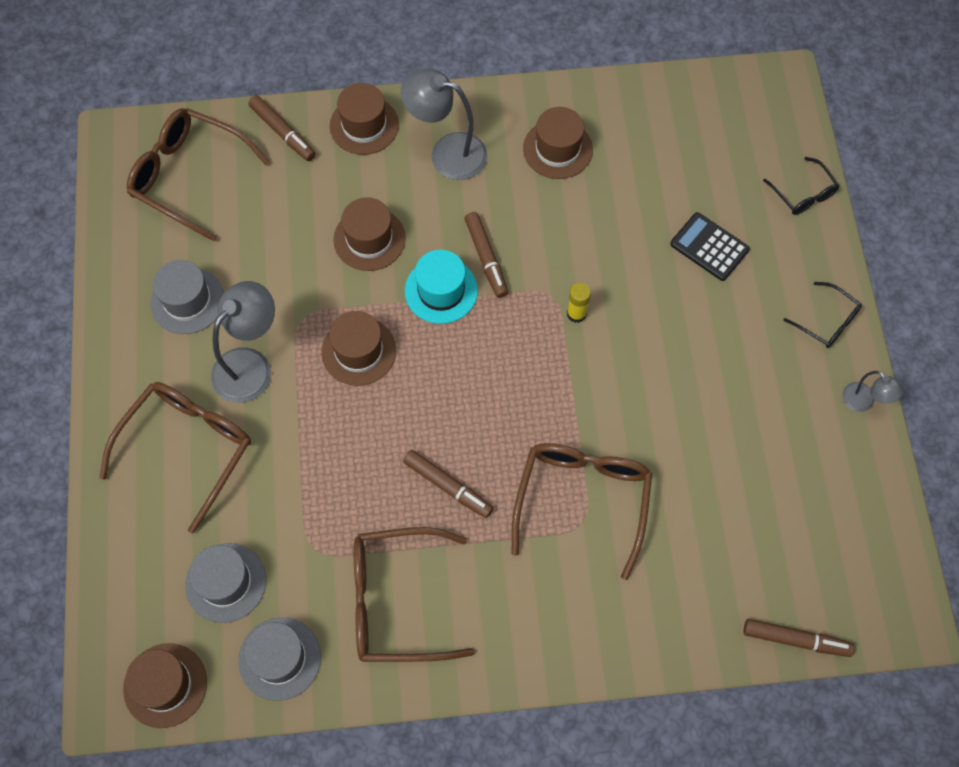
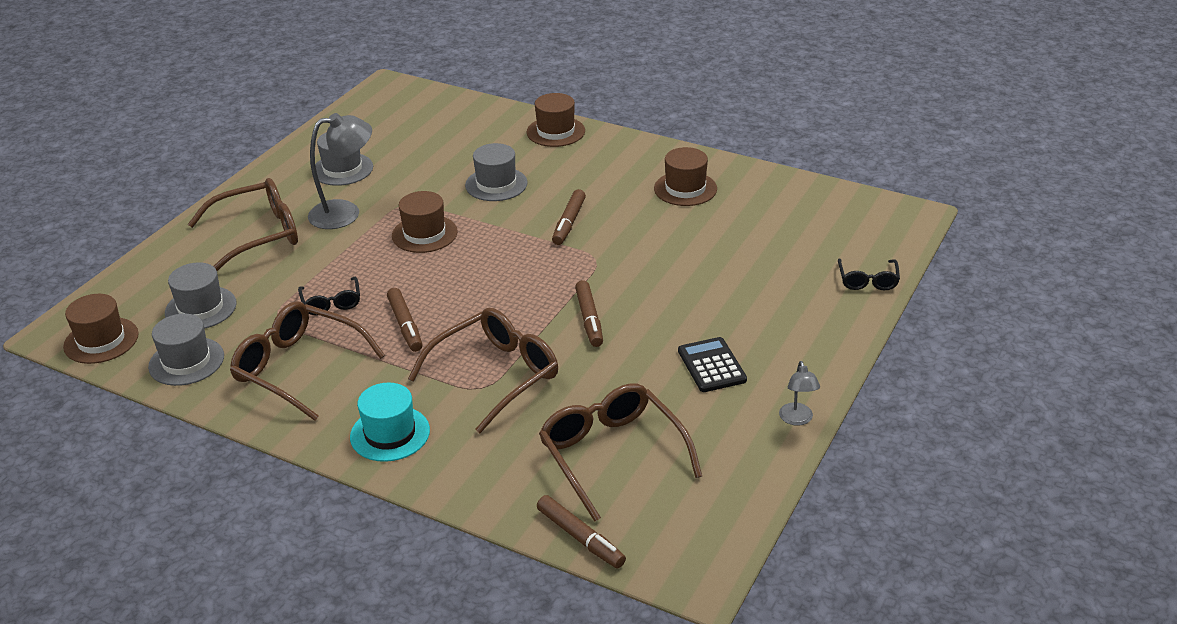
camera: 35 degrees right, 30 degrees down
(189, 176) = (412, 116): brown glasses -> brown glasses (612, 455)
(283, 132) = (496, 117): brown marker -> brown marker (589, 319)
(369, 239) = (496, 184): brown hat -> grey hat
(441, 290) = (517, 226): turquoise hat -> turquoise hat (390, 433)
(447, 153) = (599, 163): grey lamp -> none
(576, 314) = (605, 275): yellow glue stick -> none
(709, 247) = (753, 280): black calculator -> black calculator (712, 365)
(827, 321) = (813, 359): black glasses -> black glasses (331, 303)

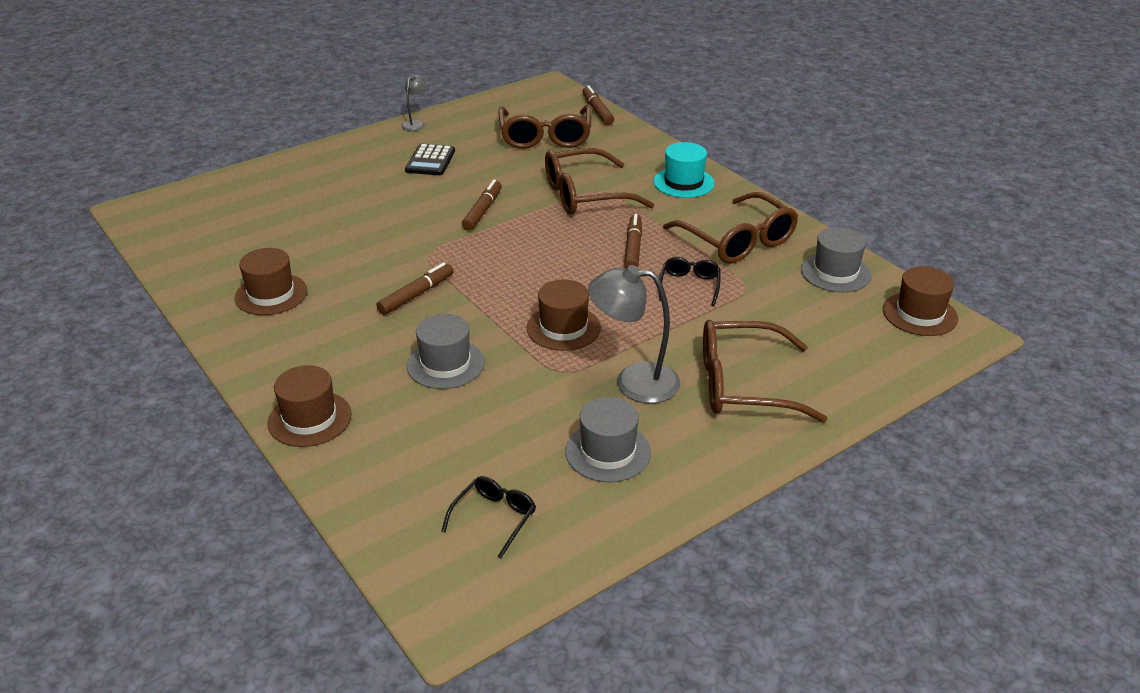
camera: 155 degrees left, 0 degrees up
(200, 308) = (818, 317): grey hat -> none
(867, 280) = (250, 177): black glasses -> black glasses (494, 518)

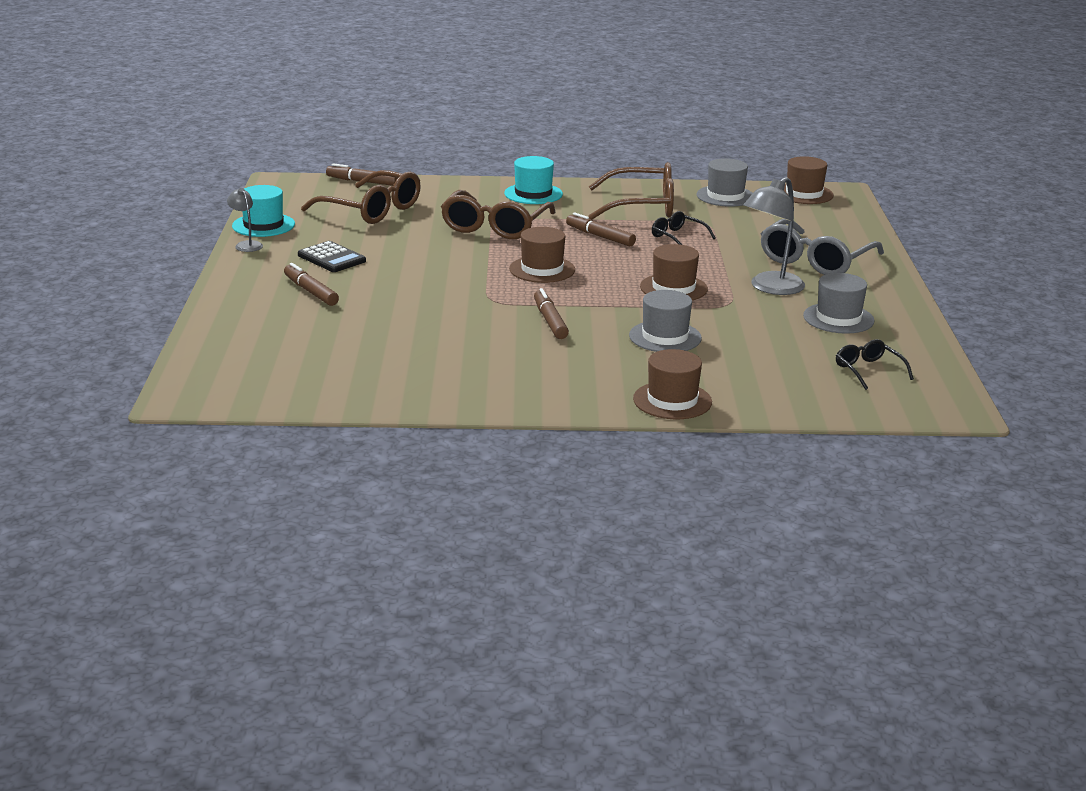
camera: 55 degrees left, 10 degrees down
(271, 294) = (459, 373): brown hat -> brown hat (542, 269)
(459, 114) = (263, 225): none -> turquoise hat
(482, 211) = (456, 264): brown marker -> brown marker (311, 291)
(743, 385) = (815, 260): brown glasses -> grey glasses

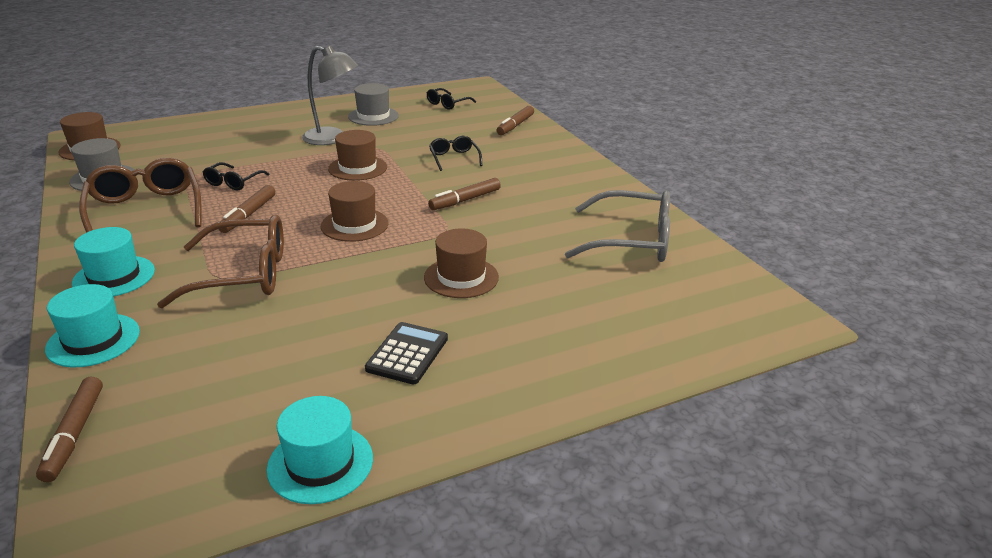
camera: 115 degrees left, 5 degrees up
(246, 245) = (407, 446): grey lamp -> none
(311, 291) = (511, 334): brown marker -> brown marker (515, 125)
(371, 210) = (213, 380): brown glasses -> none
(453, 187) = (93, 340): none -> turquoise hat
(665, 337) = (454, 158): grey hat -> black glasses
(672, 400) = (548, 144): brown hat -> brown hat (461, 277)
(815, 260) = (264, 131): grey glasses -> grey glasses (631, 240)

